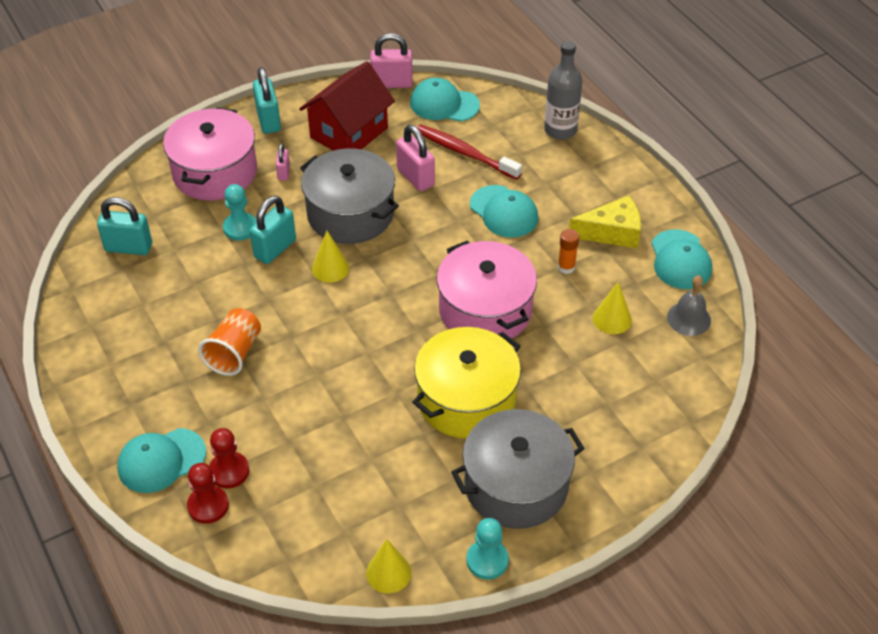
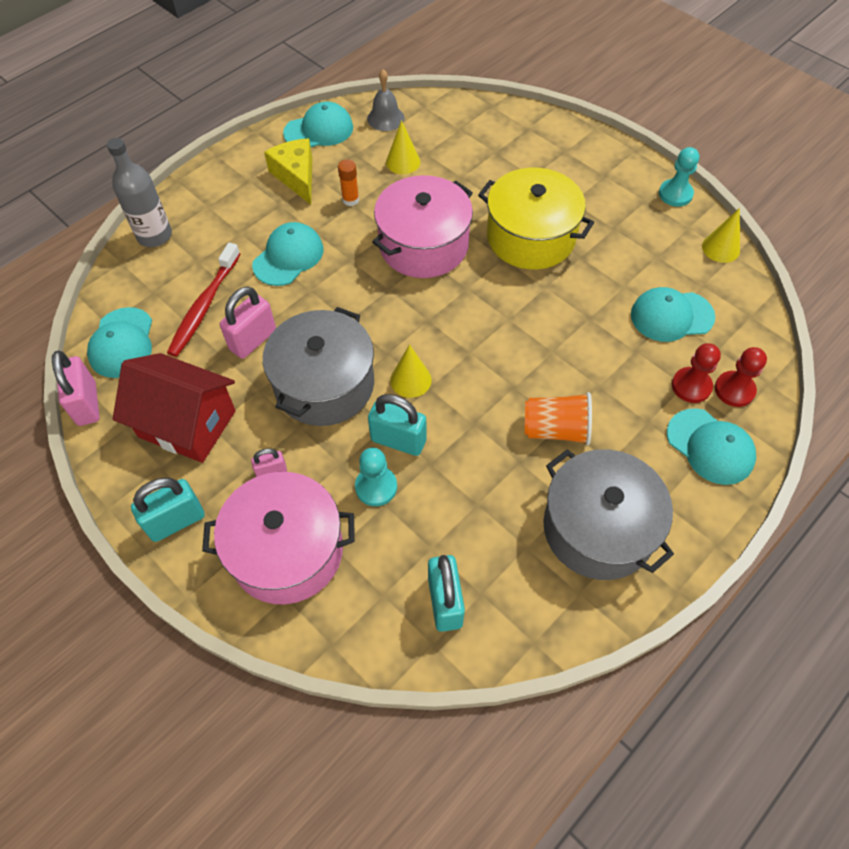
camera: 105 degrees left, 10 degrees up
(316, 487) = (671, 316): none -> turquoise cap
(516, 485) = (600, 190): grey pot -> grey pot (598, 528)

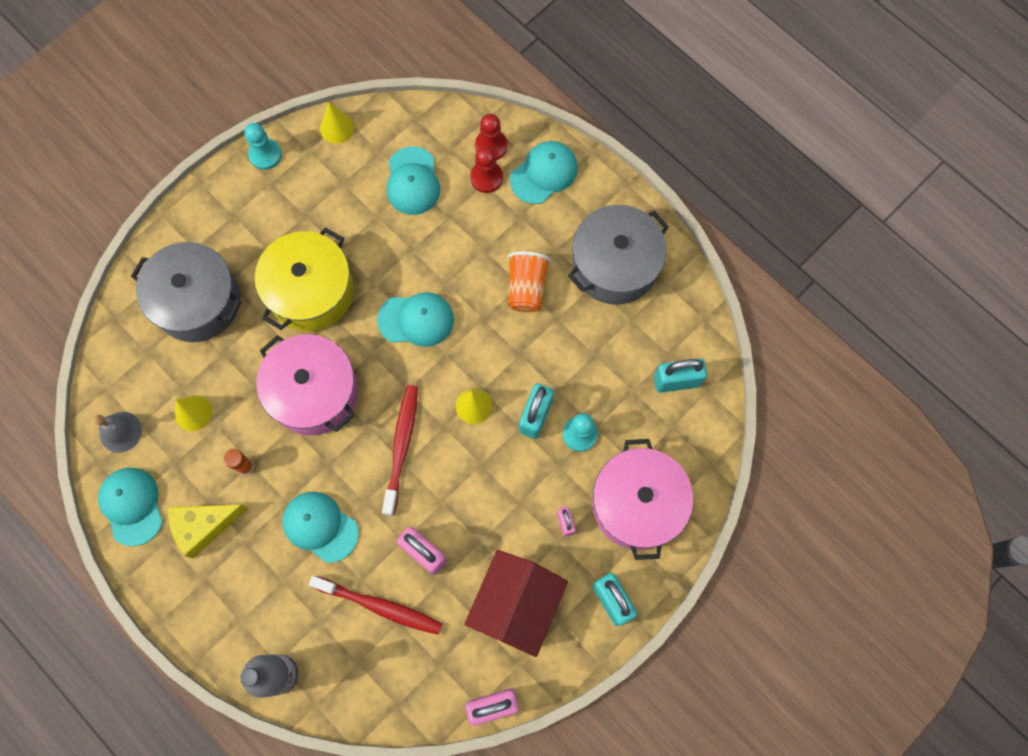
camera: 90 degrees left, 15 degrees up
(122, 343) = (422, 684): turquoise cap -> turquoise cap (416, 320)
(324, 384) = (476, 482): grey pot -> grey pot (197, 302)
(366, 317) = (401, 446): none -> red toothbrush

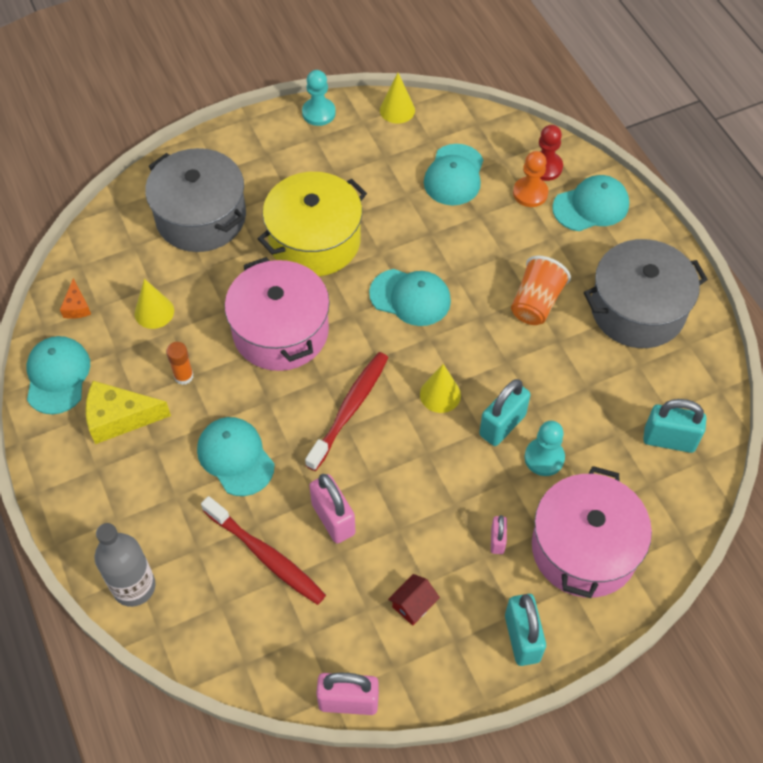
camera: 20 degrees right, 15 degrees down
(120, 432) = (77, 306): grey bell -> orange cheese
(486, 178) = (530, 193): red pawn -> orange pawn
(516, 604) = (413, 605): red house -> red house, size x0.41

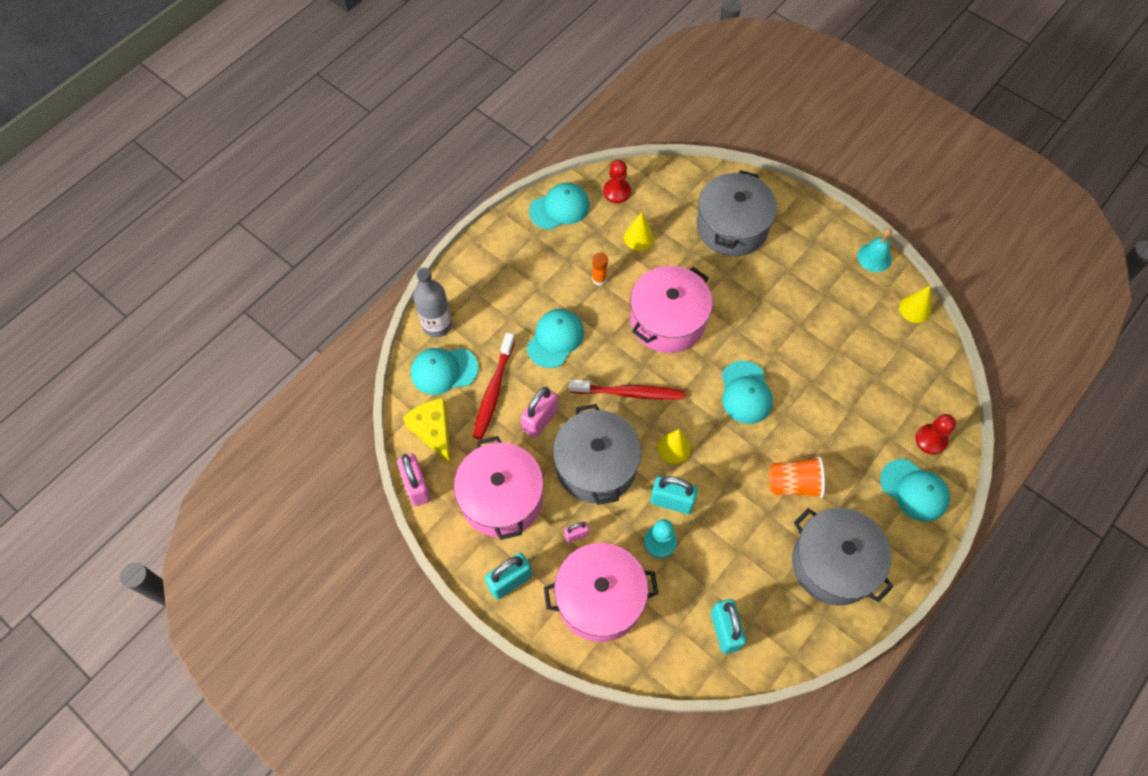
camera: 65 degrees right, 5 degrees up
(77, 306) = (616, 191): orange cheese -> red pawn
(119, 418) = (548, 258): yellow cheese -> yellow cheese (433, 431)
(314, 240) = (756, 307): yellow pot -> none
(318, 113) = (874, 257): turquoise pawn -> turquoise bell
(413, 605) = (501, 498): red house -> pink pot
(422, 483) = (596, 466): none -> grey pot
(454, 175) = (878, 376): turquoise cap -> turquoise cap (444, 370)
(530, 193) = (897, 438): orange pawn -> none

